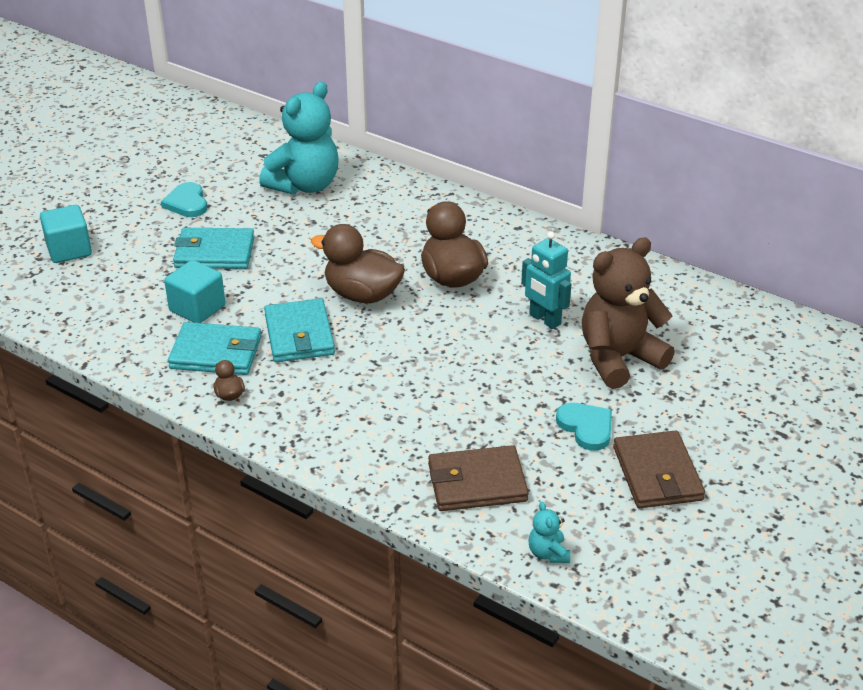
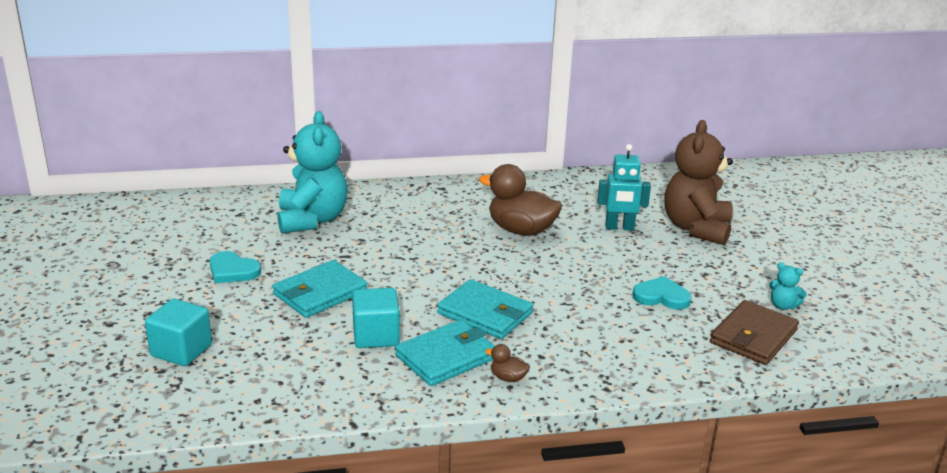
camera: 45 degrees left, 10 degrees down
(362, 295) = (482, 268): brown duck -> none
(548, 553) = (857, 350): turquoise teddy bear -> turquoise teddy bear (783, 306)
(586, 427) = (749, 273): turquoise heart -> turquoise heart (661, 296)
(657, 474) = (824, 276): brown wallet -> none

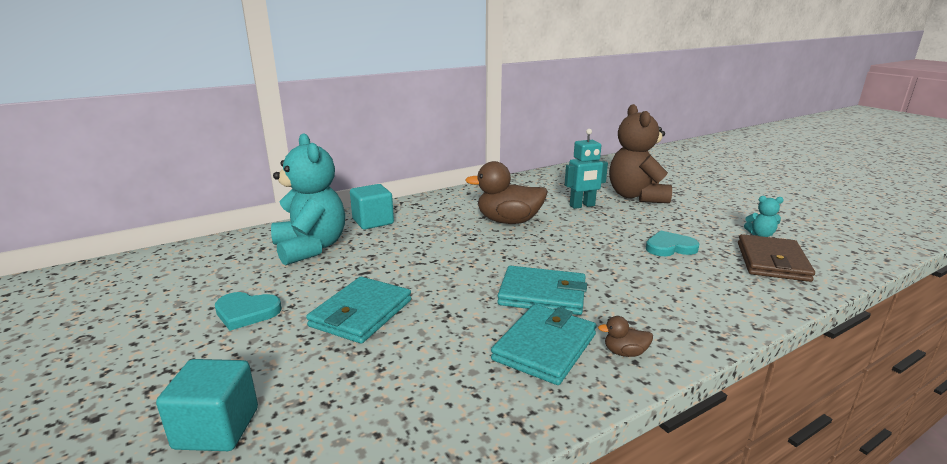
camera: 20 degrees left, 5 degrees down
(376, 336) = (453, 343): turquoise cube -> turquoise cube (373, 221)

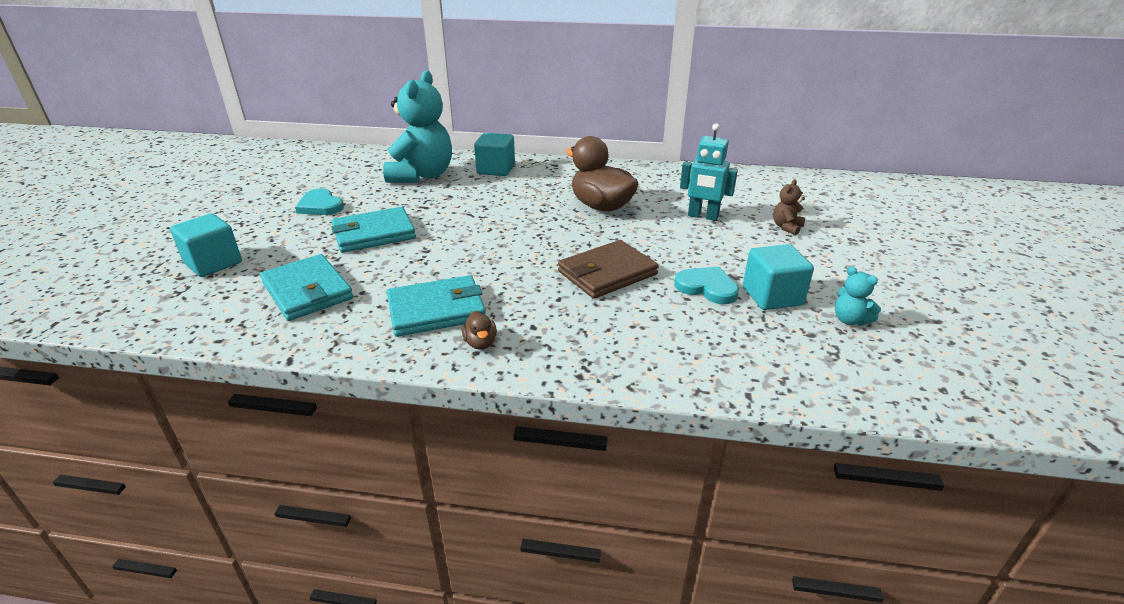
camera: 40 degrees right, 10 degrees up
(542, 294) = (508, 275): turquoise wallet -> turquoise wallet (307, 291)
(625, 352) = (480, 343): brown duck -> brown duck turned 150 degrees counterclockwise
(636, 196) = (786, 227): brown teddy bear -> brown teddy bear, size x0.41
(707, 238) = (772, 296): none -> turquoise cube
(772, 262) = (794, 349): brown wallet -> brown wallet (607, 273)

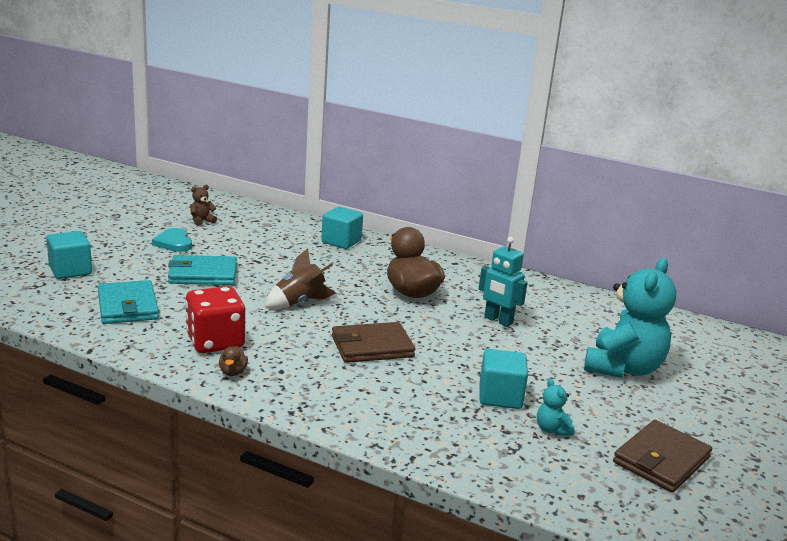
camera: 15 degrees right, 10 degrees down
(422, 176) = (273, 234): turquoise teddy bear -> turquoise teddy bear (623, 368)
(436, 310) = (215, 342): turquoise wallet -> red dice
(498, 241) = (299, 302): none -> brown rocket
(707, 287) = (448, 377): turquoise heart -> none
(786, 227) = (569, 346): brown teddy bear -> brown teddy bear (202, 221)
(971, 325) = (661, 460): none -> brown wallet

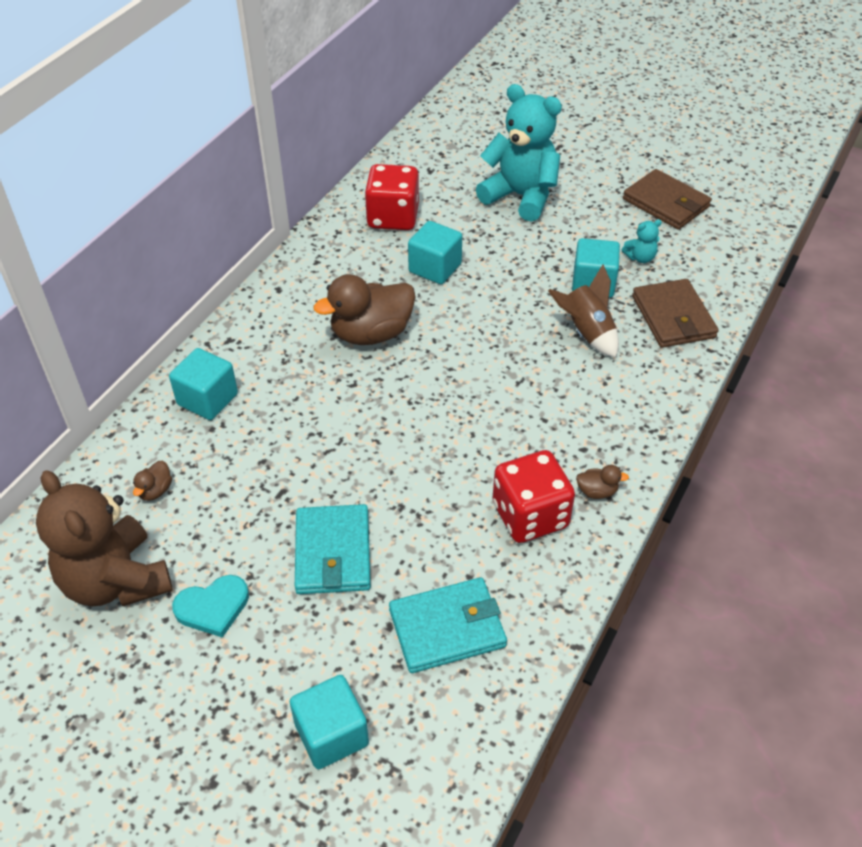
camera: 85 degrees left, 25 degrees up
(202, 221) = (116, 581): brown teddy bear -> brown teddy bear, size x2.44
(265, 229) = (155, 491): none -> brown duck
(299, 302) = (410, 439): brown rocket -> brown rocket (586, 332)
(372, 346) = (513, 372): brown wallet -> brown wallet (673, 317)
(498, 320) = (435, 268): turquoise robot -> turquoise cube
(559, 306) = (393, 217): none -> red dice

